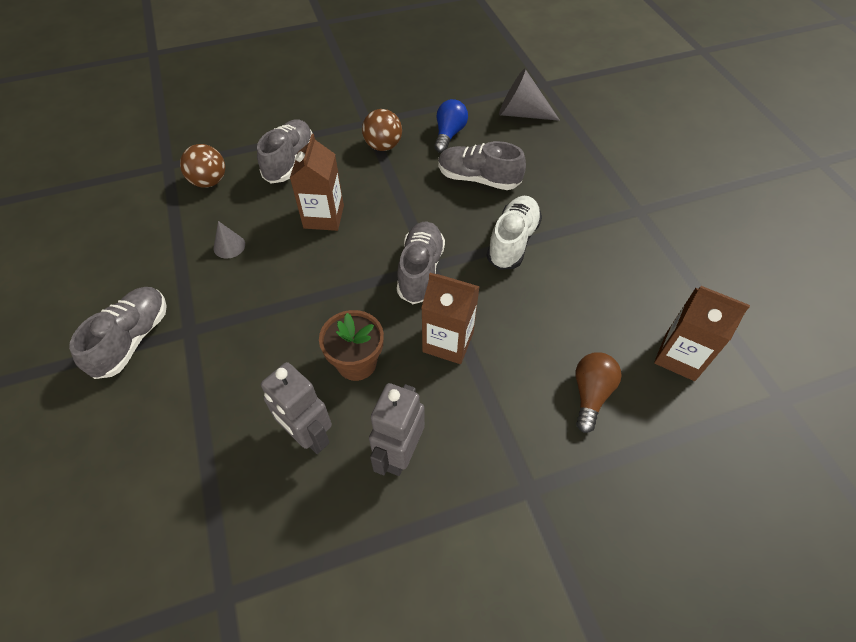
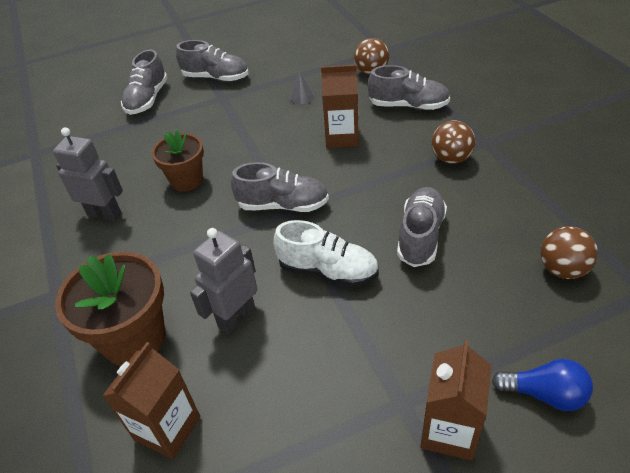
camera: 90 degrees right, 10 degrees down
(144, 430) = (147, 99): none -> grey shoe
(308, 436) = (129, 167): grey robot -> grey robot (236, 317)
(448, 342) = (202, 231): brown carton -> brown carton (449, 431)
(449, 134) = (490, 205): blue light bulb -> blue light bulb (544, 394)
(521, 113) = (562, 269): grey cone -> brown ball
(590, 394) = (134, 339): brown light bulb -> brown flower pot

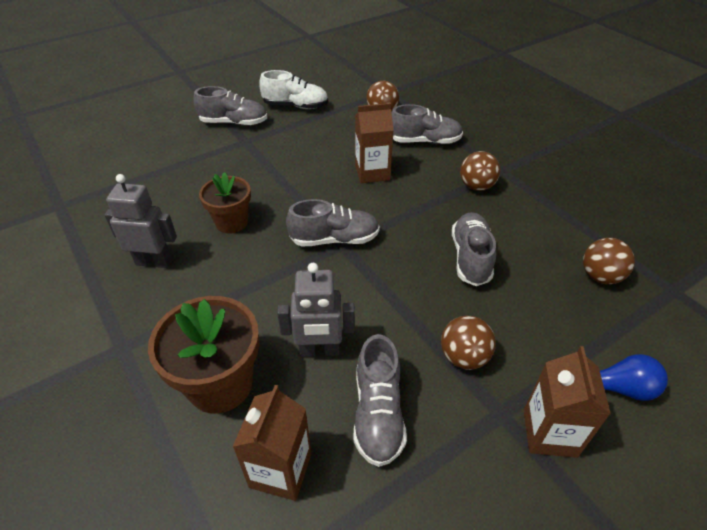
camera: 15 degrees left, 0 degrees up
(147, 99) = (168, 146): grey shoe -> grey shoe (378, 413)
(236, 317) = (319, 350): grey robot -> grey robot turned 120 degrees counterclockwise
(302, 96) = (323, 137): grey cone -> none
(327, 270) = (395, 297): white shoe -> white shoe (295, 106)
(381, 340) = (464, 357): none -> brown ball

